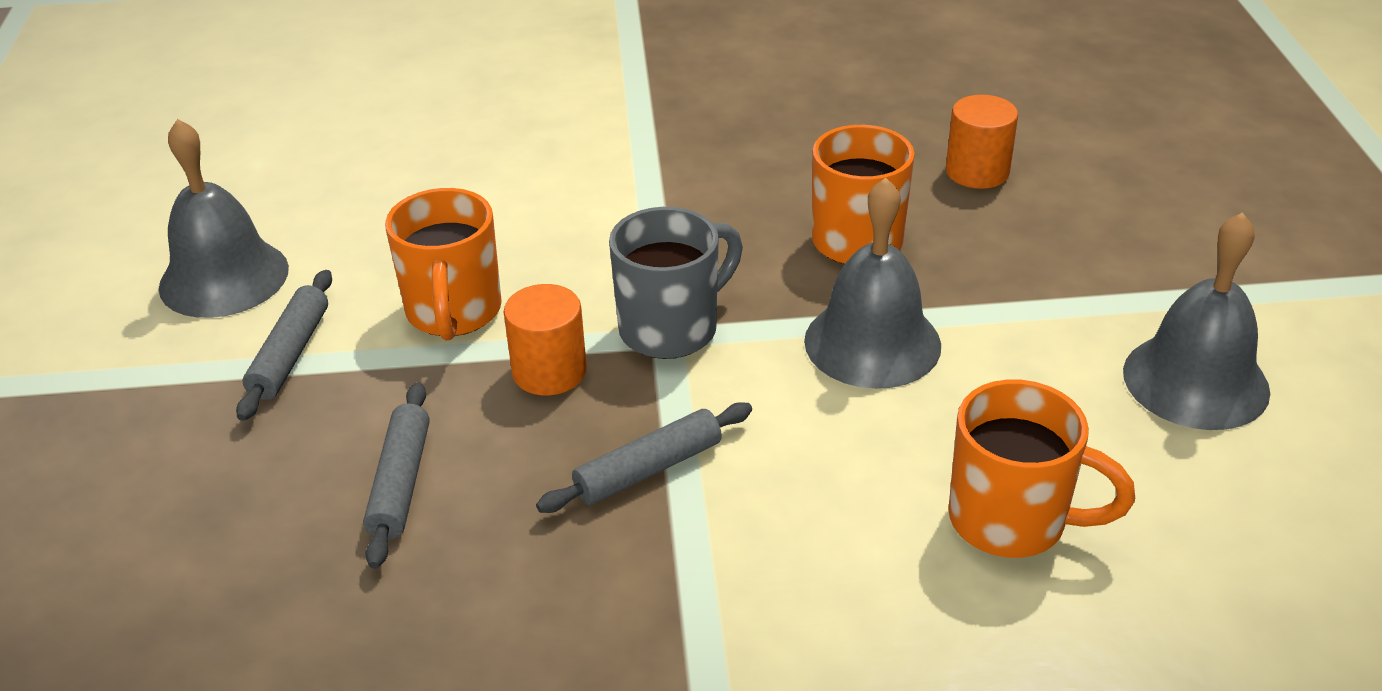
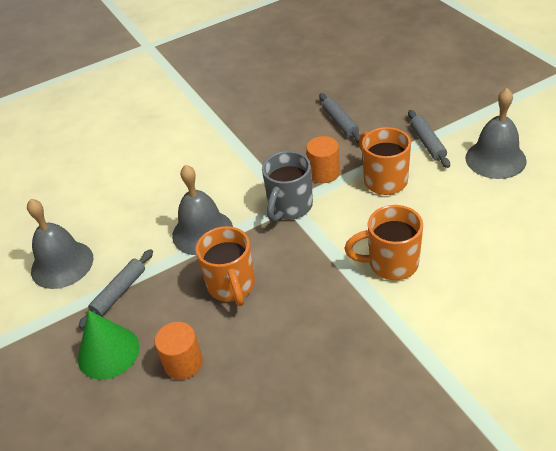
camera: 160 degrees right, 5 degrees up
(648, 469) = (261, 155): grey rolling pin -> grey rolling pin (119, 292)
(1012, 521) = (130, 183): orange mug -> orange mug (391, 264)
(1099, 216) = (108, 352): none -> green cone

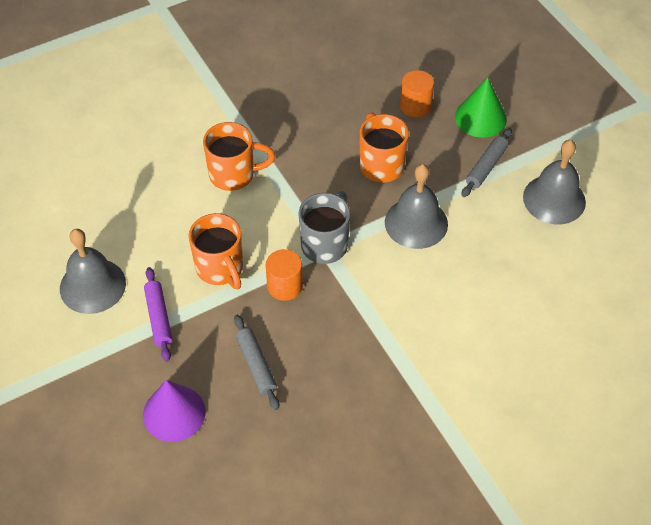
camera: 175 degrees right, 10 degrees up
(396, 93) = (174, 413): none -> purple cone
(427, 143) = (158, 317): grey rolling pin -> purple rolling pin

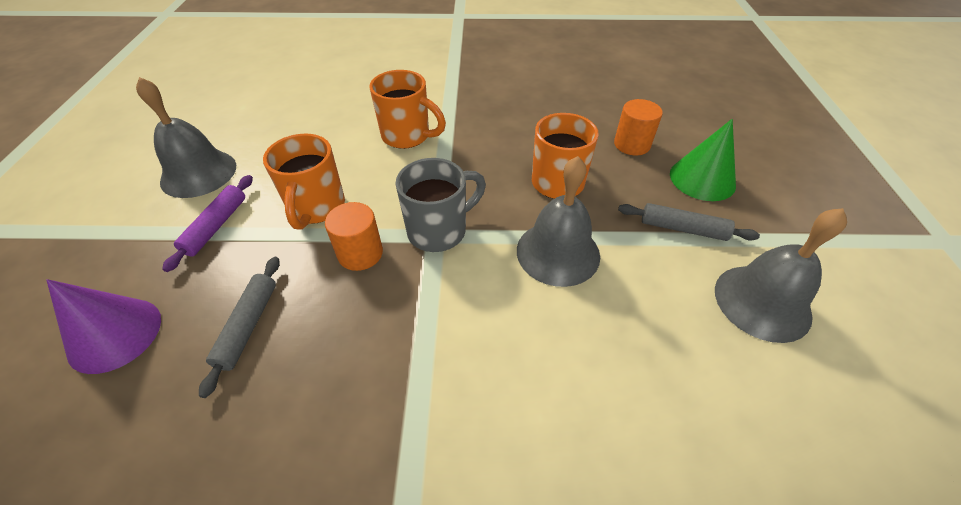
camera: 30 degrees right, 5 degrees down
(486, 167) = (683, 229): grey rolling pin -> grey rolling pin turned 45 degrees clockwise

